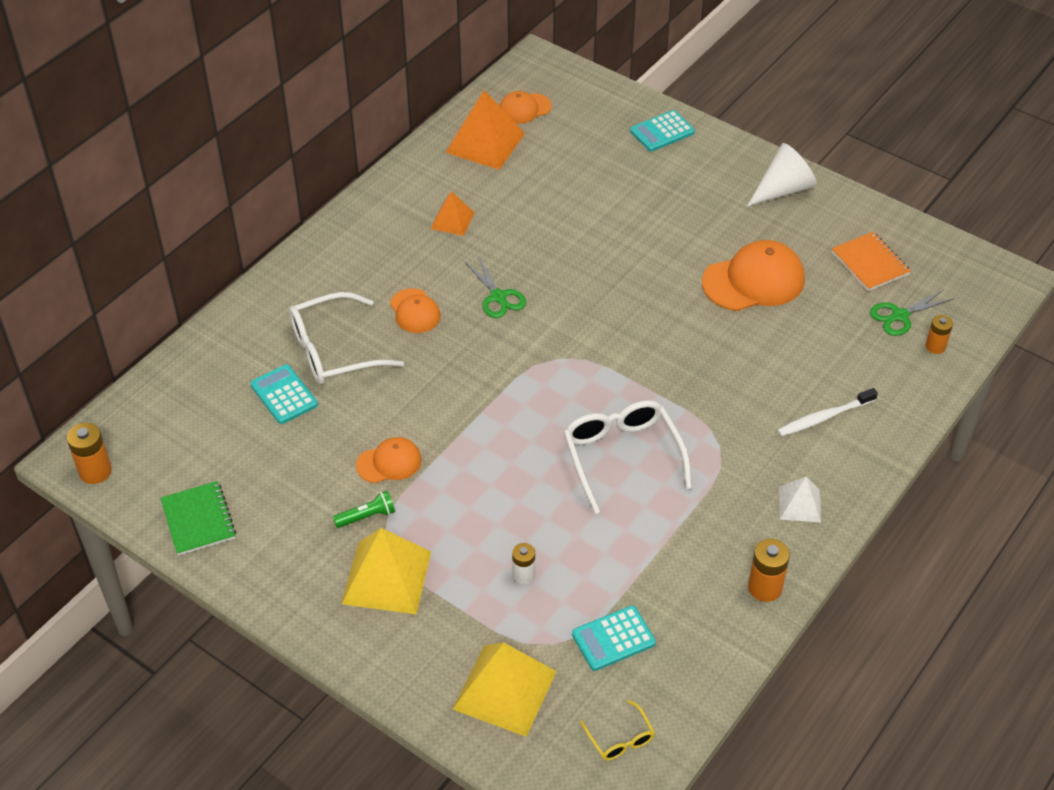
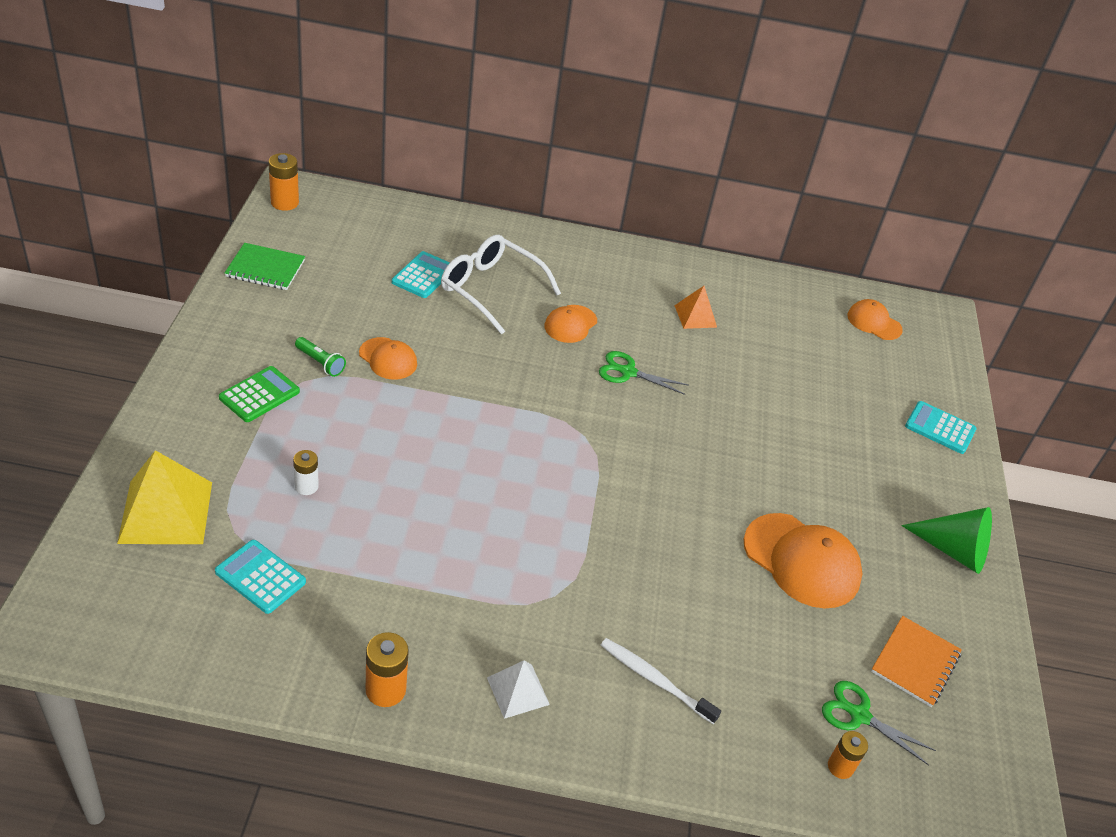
camera: 55 degrees right, 5 degrees down
(198, 520) = (265, 268): green notebook -> green notebook turned 60 degrees clockwise
(386, 577) = (259, 395): yellow pyramid -> green calculator
(485, 143) = (807, 309): orange pyramid -> none
(498, 297) = (628, 372): green scissors -> green scissors turned 75 degrees clockwise
(620, 738) = (140, 617): yellow glasses -> none
(623, 457) = (491, 519): white glasses -> none
(783, 189) = (953, 550): white cone -> green cone

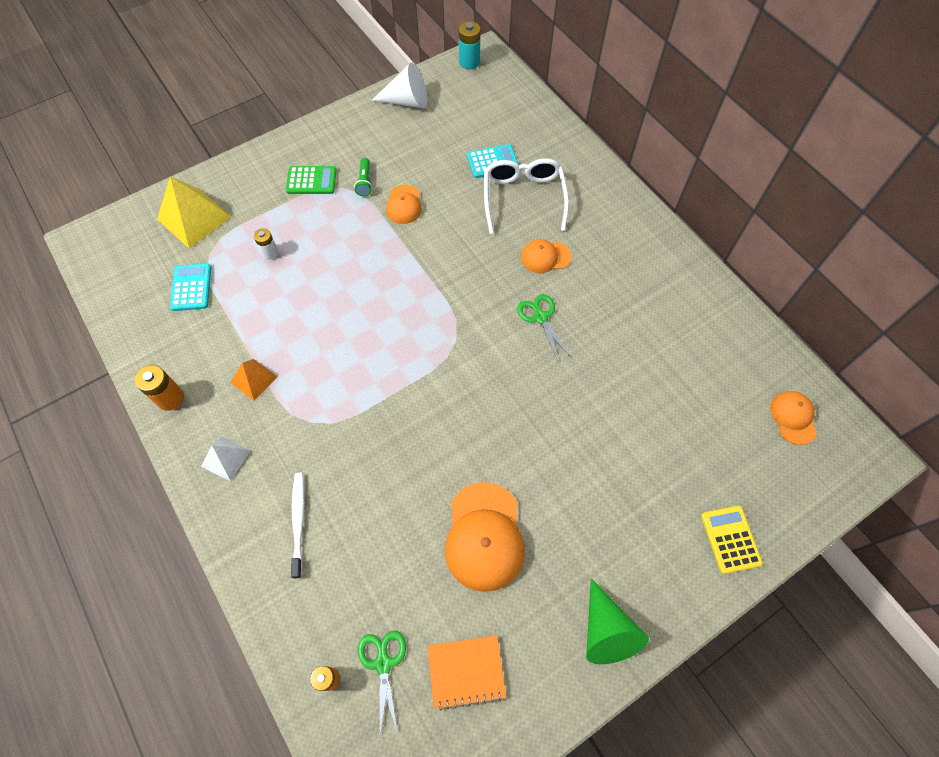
camera: 55 degrees right, 20 degrees up
(265, 268) = (406, 101): green notebook -> white cone
(284, 203) = (469, 62): orange battery -> turquoise battery
(695, 316) = (645, 311): orange pyramid -> orange pyramid (254, 379)
(940, 428) = (730, 539): turquoise calculator -> yellow calculator

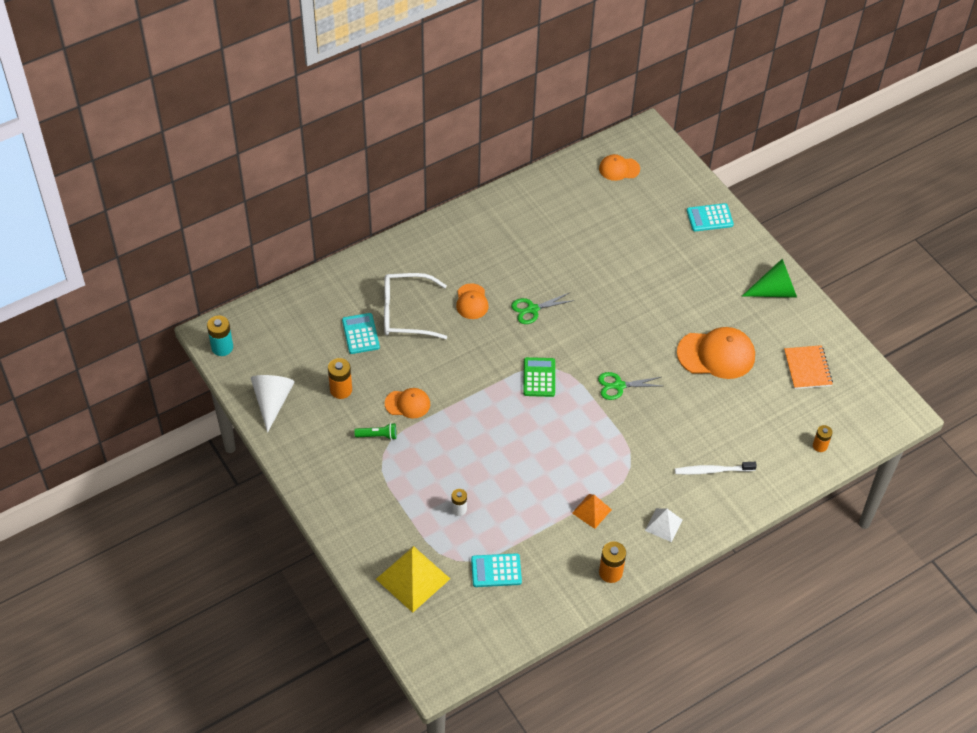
camera: 90 degrees left, 10 degrees down
(311, 180) = (372, 480): green calculator -> green calculator (539, 377)
(383, 663) = (807, 415): green scissors -> green scissors (619, 386)
(421, 150) = (341, 390): none -> orange battery
(730, 539) = (709, 218): yellow calculator -> turquoise calculator

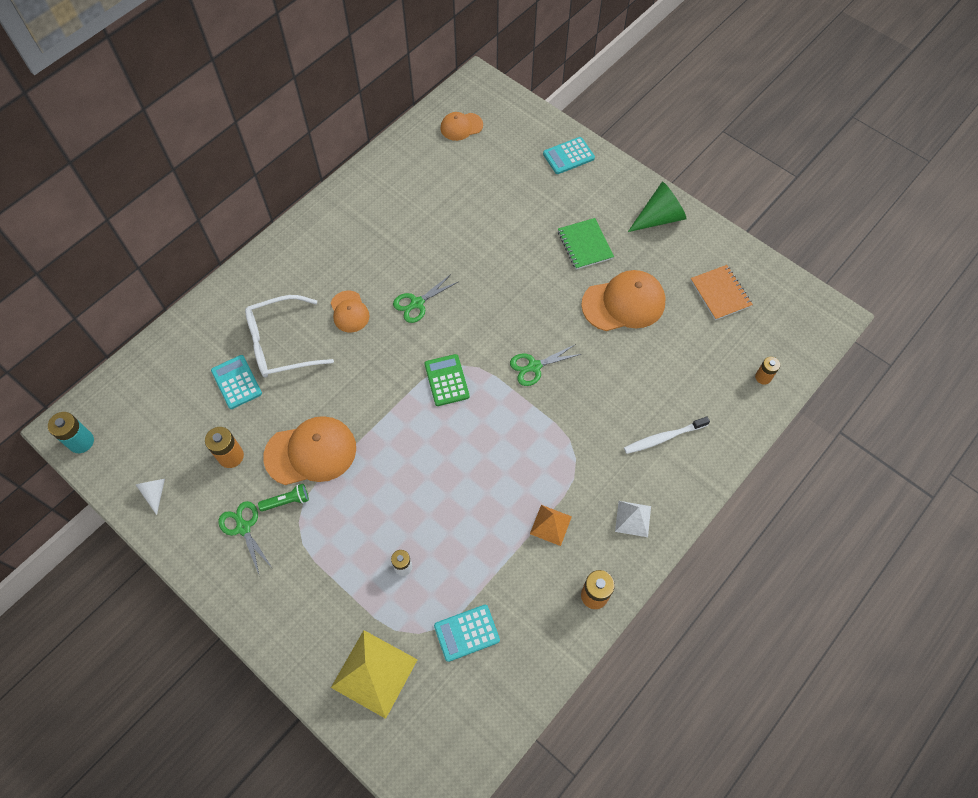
camera: 15 degrees left, 10 degrees up
(272, 402) = (155, 493): white cone -> white cone, size x0.54
(337, 446) = (243, 528): none -> green scissors
(407, 404) = (311, 452): orange cap -> orange cap, size x1.76
(698, 297) = (585, 245): none -> green notebook

